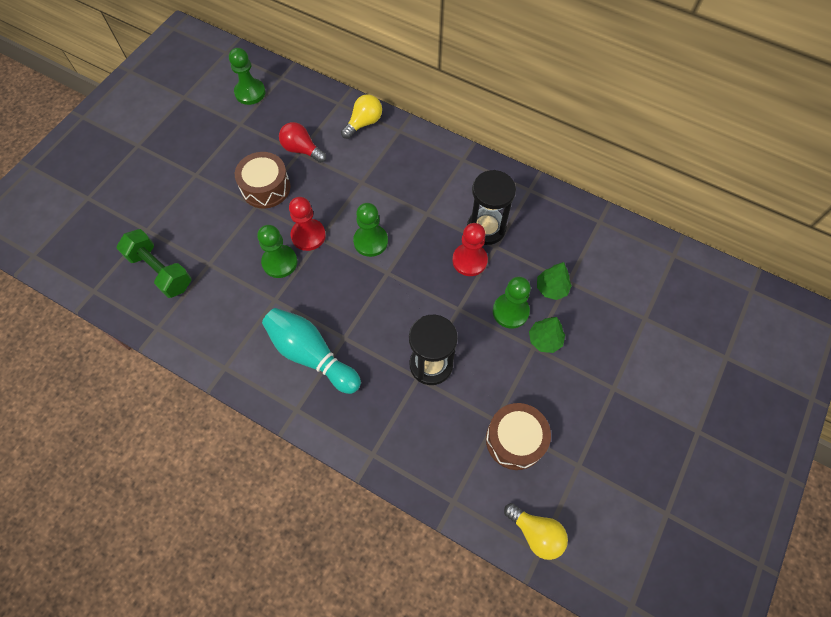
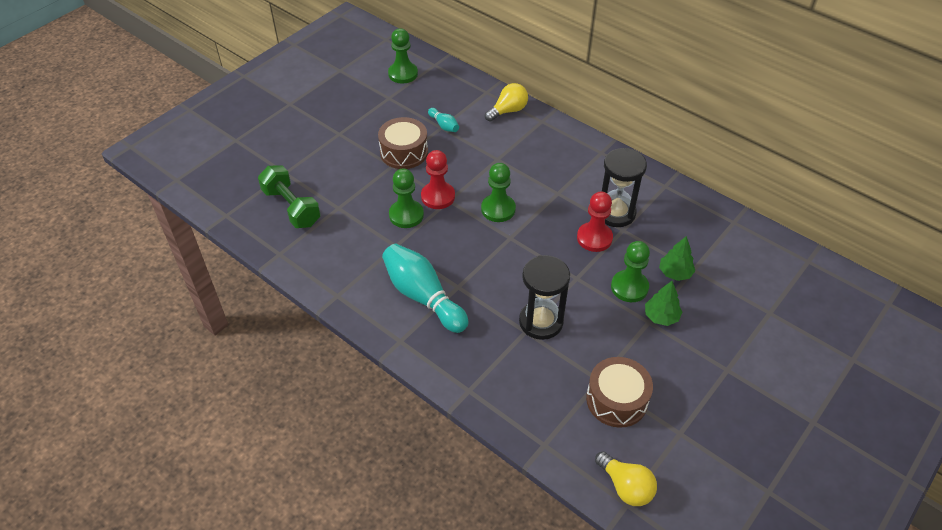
camera: 10 degrees right, 15 degrees down
(301, 150) = (444, 125): red light bulb -> turquoise bowling pin

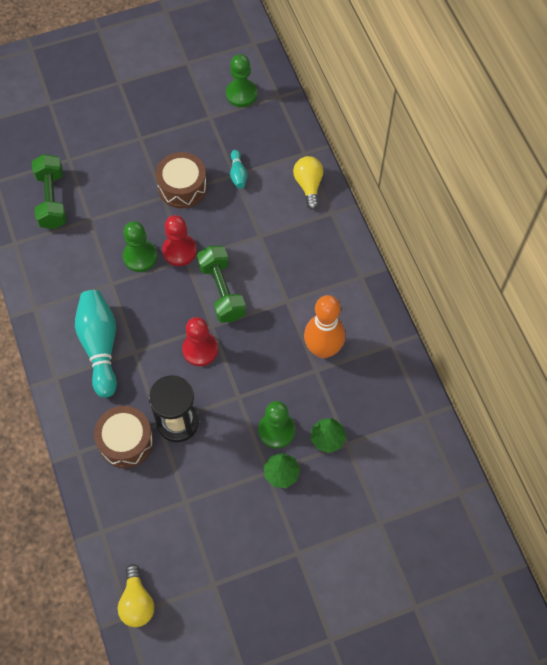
camera: 30 degrees right, 15 degrees up
(498, 209) = (222, 291): green pawn -> green dumbbell
(508, 111) = (308, 185): yellow light bulb -> yellow light bulb turned 90 degrees counterclockwise
(594, 238) = (284, 365): red pawn -> red pawn (200, 349)
(615, 213) = (323, 349): black hourglass -> orange bowling pin
(616, 400) = (185, 527): brown drum -> brown drum (126, 441)

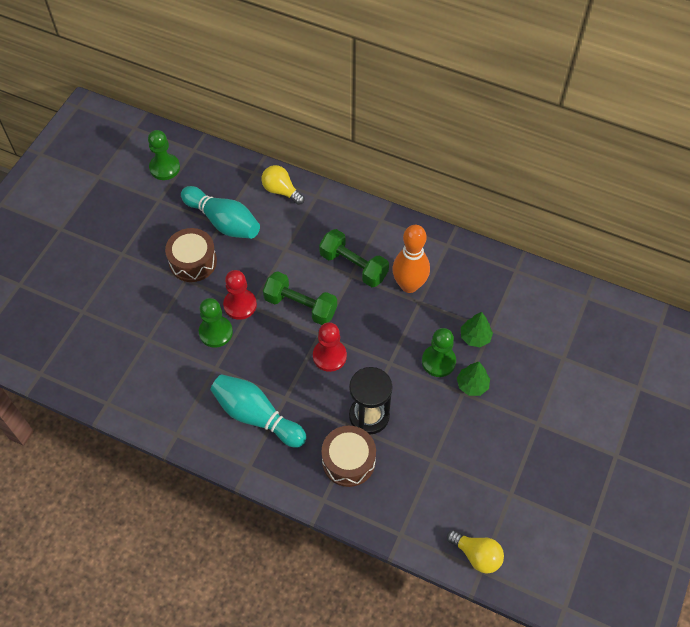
camera: 45 degrees left, 5 degrees down
(52, 200) = (102, 349): green dumbbell -> green dumbbell (353, 266)
(238, 174) = (223, 222): turquoise bowling pin -> turquoise bowling pin, size x2.15

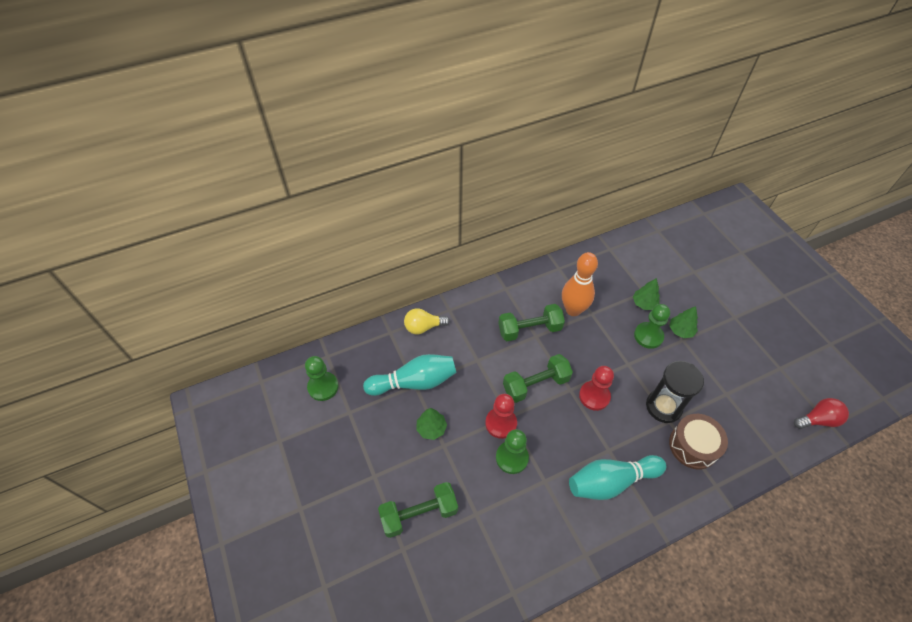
camera: 50 degrees left, 5 degrees down
(117, 303) = (419, 514): none -> green dumbbell
(193, 261) = (431, 428): brown drum -> green tree
(477, 555) = (818, 420): yellow light bulb -> red light bulb

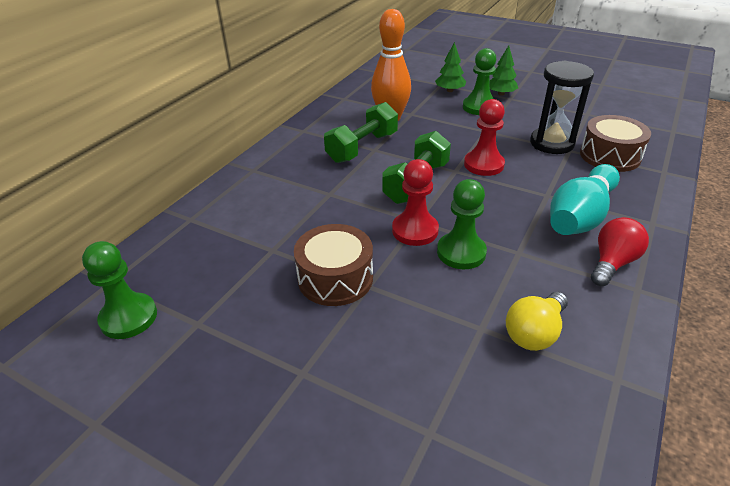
camera: 35 degrees left, 15 degrees down
(414, 382) = (268, 247): turquoise bowling pin -> none
(419, 514) = (410, 375): green dumbbell -> none
(423, 327) = (233, 196): yellow light bulb -> yellow light bulb (534, 333)
(431, 428) = (335, 278): green tree -> brown drum
(818, 420) = (668, 99): red light bulb -> red light bulb (612, 263)

